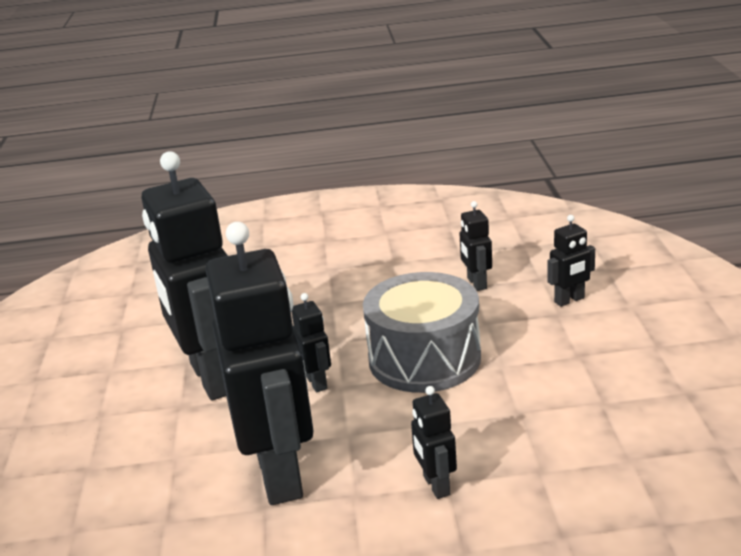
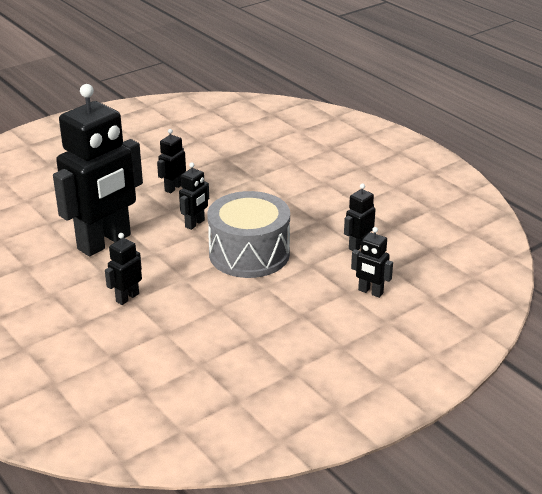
camera: 55 degrees right, 5 degrees up
(212, 378) = (173, 188): black robot -> black robot, size x0.42

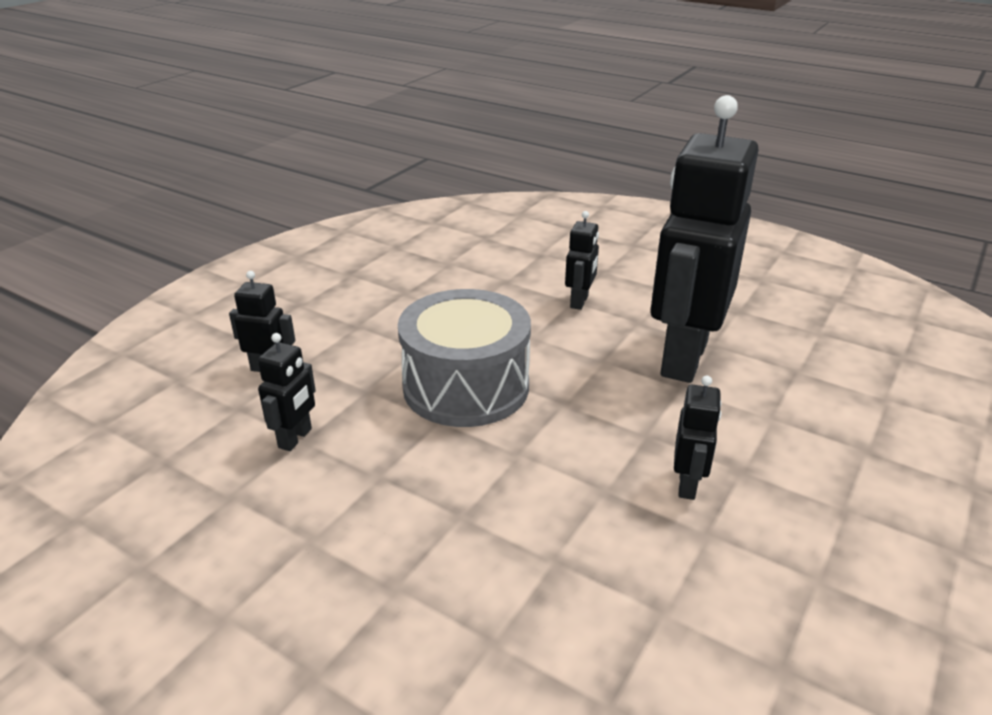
camera: 160 degrees right, 0 degrees up
(195, 224) = (584, 418): black robot -> none

